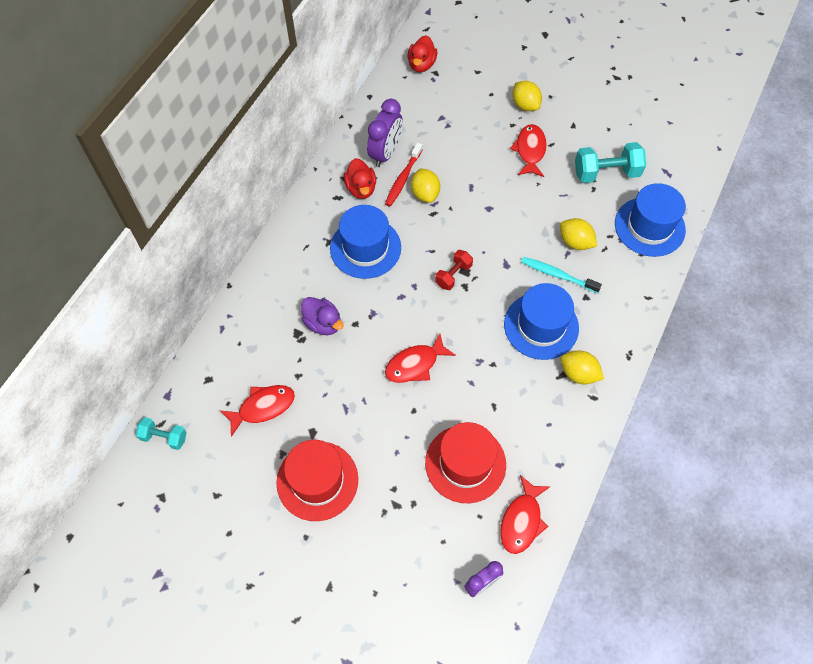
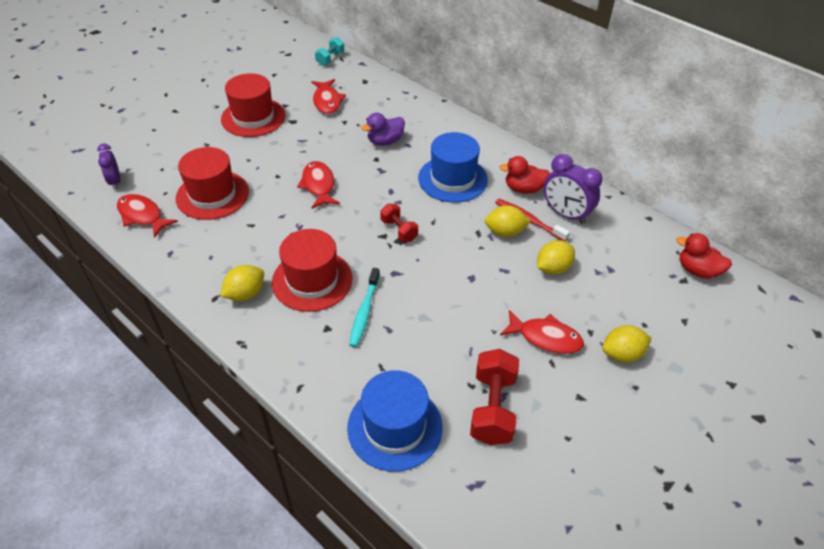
camera: 105 degrees right, 15 degrees down
(541, 326) = (312, 280): blue hat -> red hat
(557, 275) = (364, 312): turquoise toothbrush -> turquoise toothbrush turned 150 degrees clockwise
(575, 242) = (400, 341): yellow lemon -> yellow lemon (553, 268)
(606, 173) = (492, 408): turquoise dumbbell -> red dumbbell

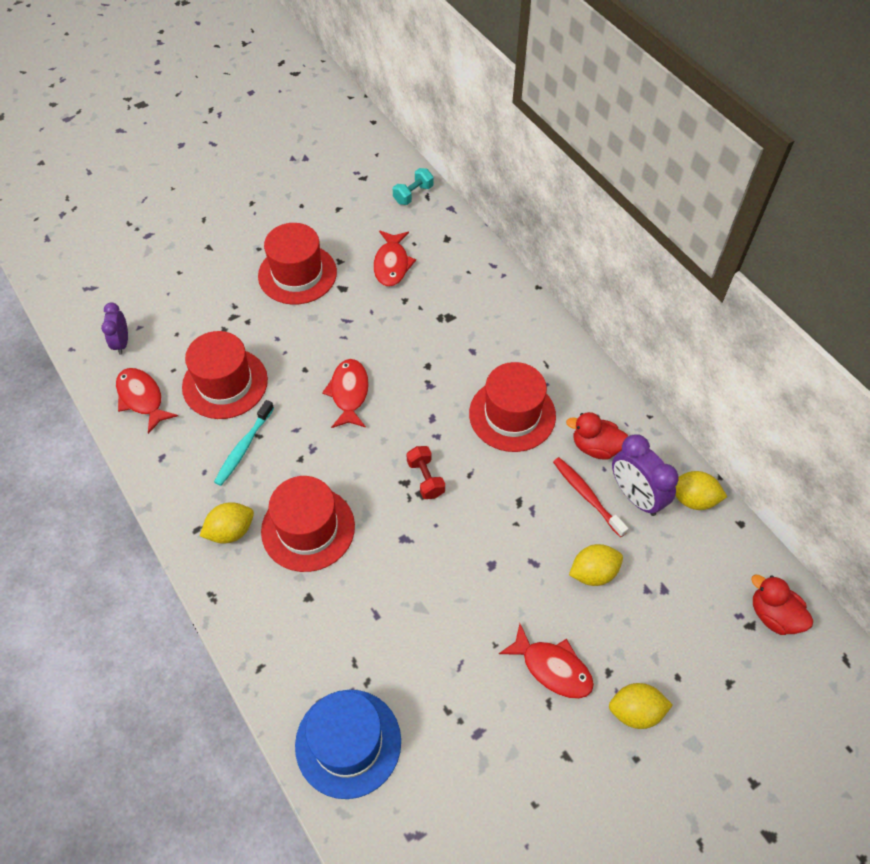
camera: 15 degrees right, 10 degrees up
(364, 312) = (355, 585): turquoise toothbrush -> turquoise toothbrush (244, 447)
(385, 141) = (446, 340): purple duck -> none
(452, 179) = (512, 414): blue hat -> red hat
(492, 408) = (462, 745): red dumbbell -> none
(505, 232) = (552, 508): yellow lemon -> yellow lemon (693, 499)

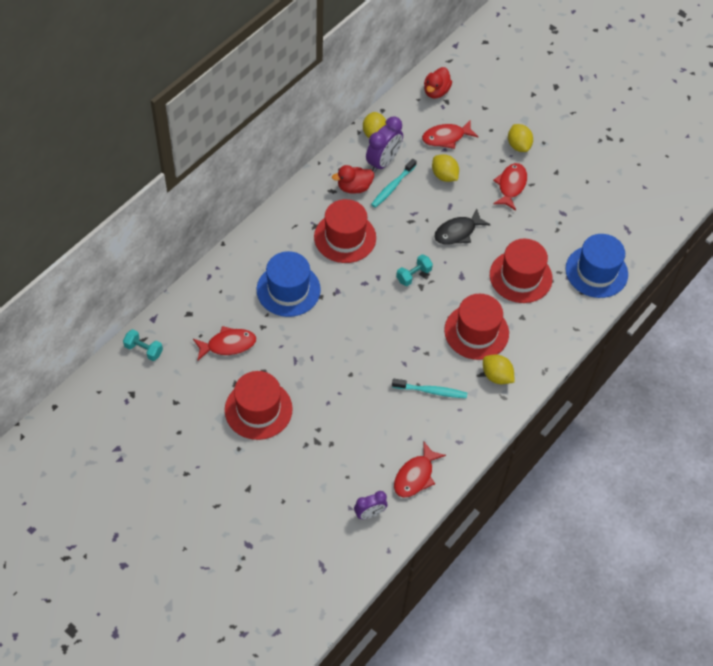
camera: 110 degrees left, 0 degrees up
(225, 383) = (382, 423): red hat -> red hat (520, 276)
(349, 393) = (361, 339): red fish -> red fish (446, 137)
(425, 478) = (413, 275): red dumbbell -> turquoise dumbbell
(448, 336) = (288, 290): none -> blue hat
(483, 558) = (457, 232): none -> black fish
(586, 496) = (392, 187): red toothbrush -> turquoise toothbrush
(595, 447) = (354, 187): red duck -> red duck turned 75 degrees clockwise

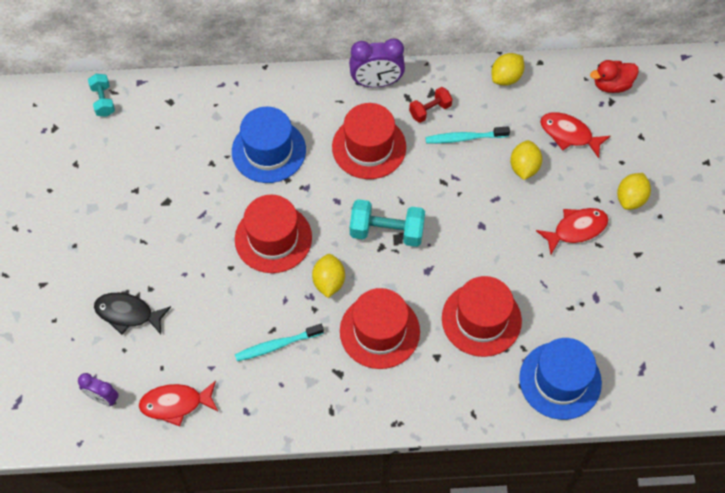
camera: 50 degrees right, 5 degrees up
(228, 345) = (168, 154): red fish -> none
(258, 409) = (126, 228): red hat -> red hat (273, 238)
(354, 187) = (430, 110): red duck -> red dumbbell
(383, 162) = (483, 109): purple clock -> purple clock (376, 82)
(413, 275) = (387, 231): turquoise dumbbell -> turquoise dumbbell, size x1.67
(431, 391) = (277, 345): turquoise toothbrush -> turquoise toothbrush turned 105 degrees clockwise
(457, 232) = (473, 228): black fish -> black fish (128, 313)
(496, 376) = (348, 387): yellow lemon -> yellow lemon (329, 282)

